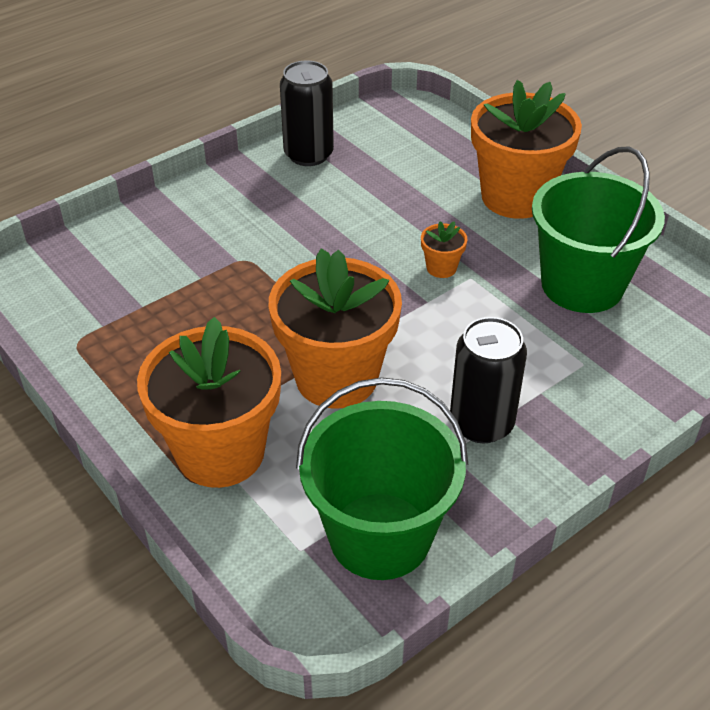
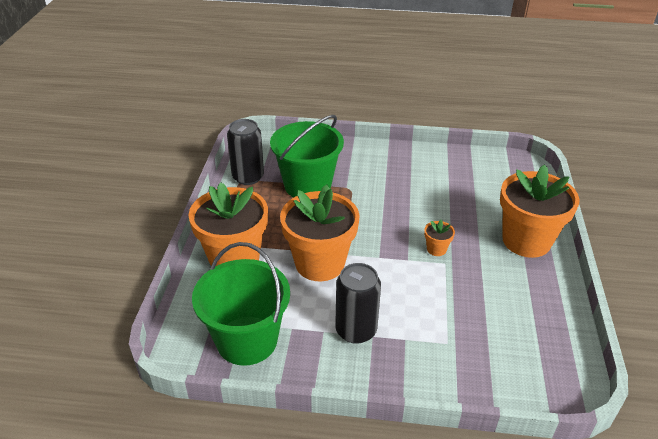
camera: 45 degrees right, 5 degrees down
(308, 154) = (442, 160): black can -> black can (248, 177)
(582, 285) = (502, 306): green bucket -> green bucket (307, 185)

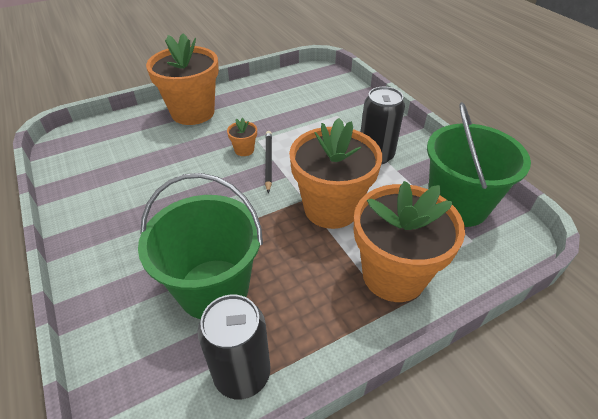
camera: 125 degrees left, 5 degrees up
(407, 256) = (268, 161): none -> black pencil

